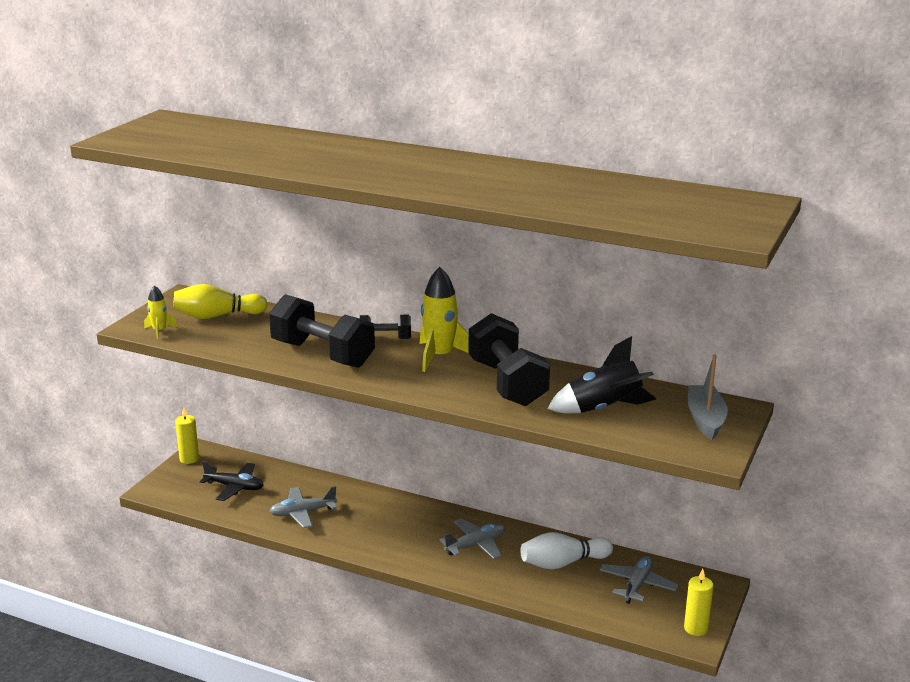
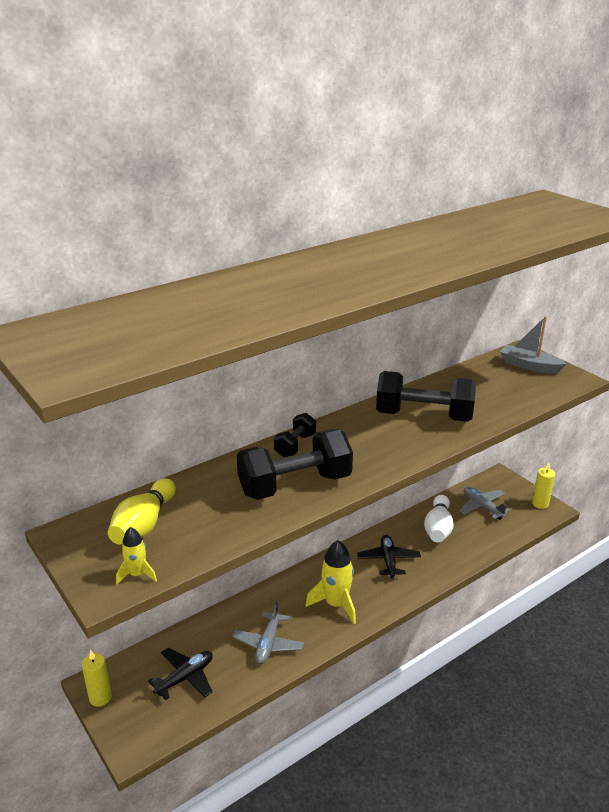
camera: 60 degrees left, 5 degrees up
(440, 356) = (353, 430): yellow rocket -> yellow rocket (336, 604)
(475, 545) = (388, 560): grey plane -> black plane
(604, 409) = (492, 393): black rocket -> none

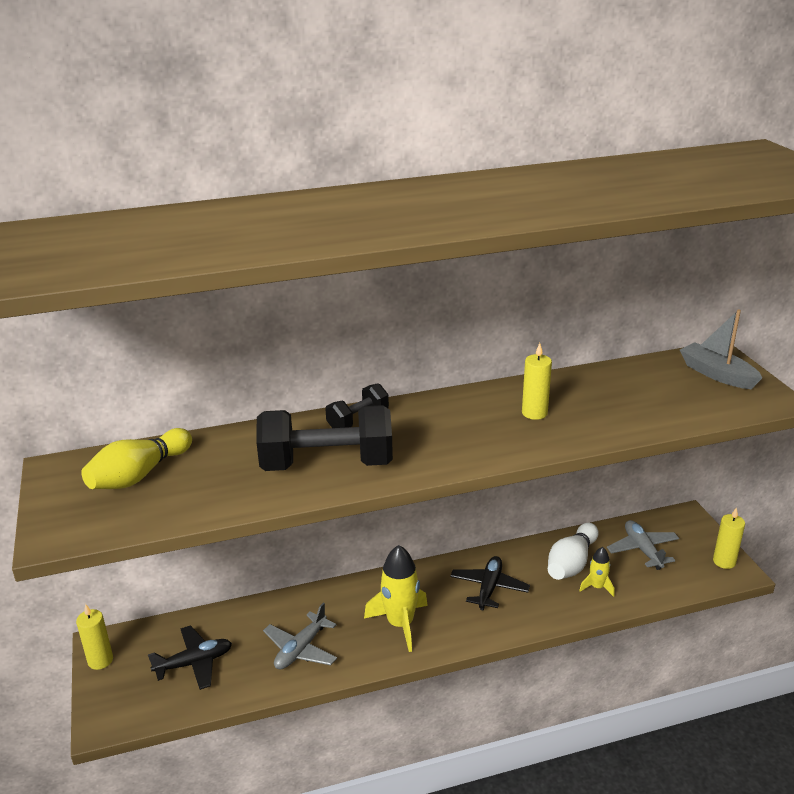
camera: 20 degrees right, 0 degrees up
(137, 574) = (97, 525): yellow rocket -> yellow rocket (597, 587)
(423, 416) = (534, 413): black dumbbell -> yellow candle

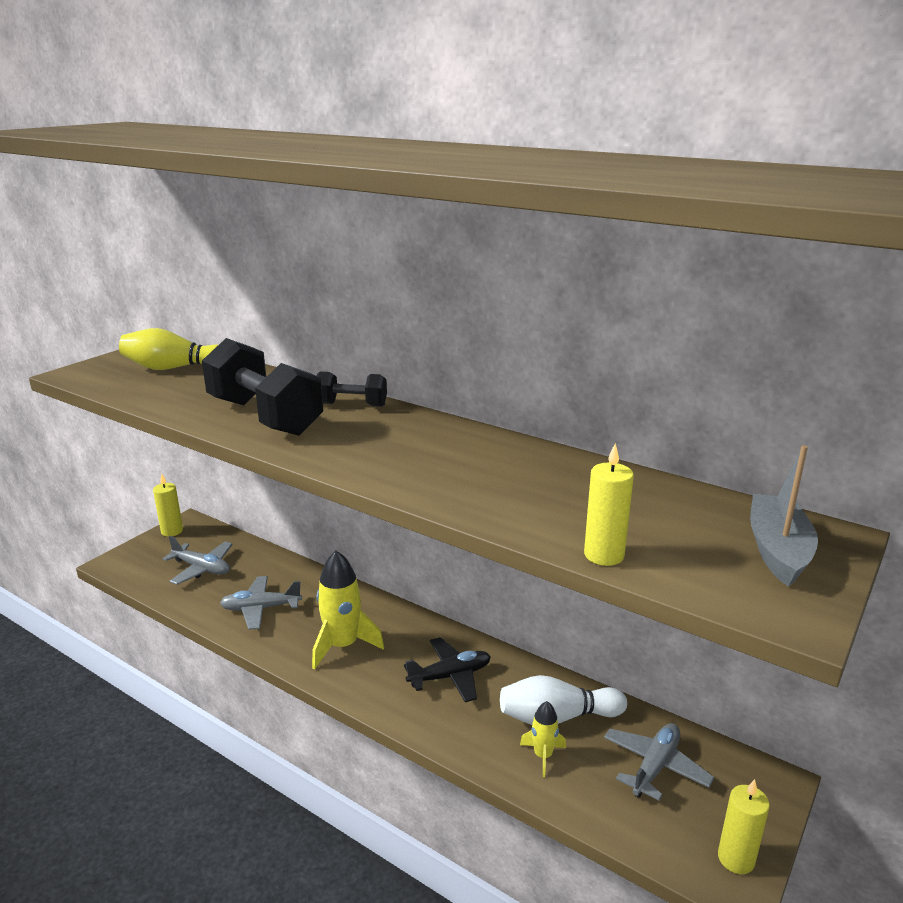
camera: 50 degrees right, 5 degrees down
(194, 663) = (202, 568): black plane -> grey plane
(534, 413) = (486, 470): yellow candle -> yellow candle (604, 555)

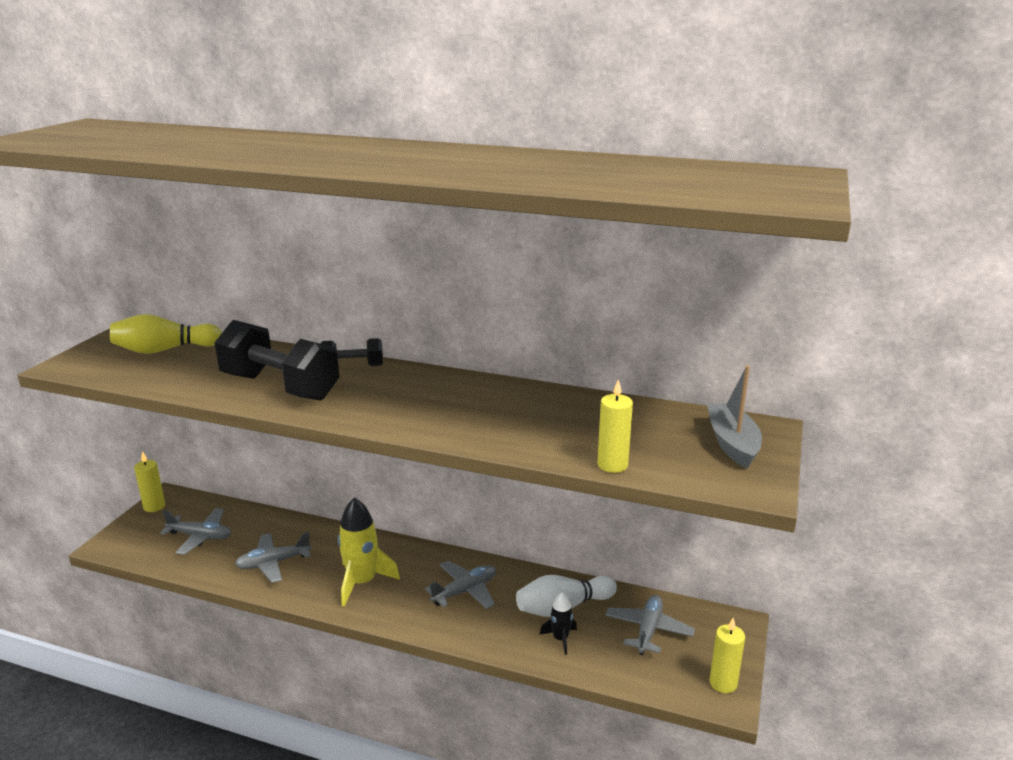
camera: 15 degrees left, 0 degrees up
(450, 676) = (465, 591): black plane -> grey plane
(543, 755) = (560, 639): yellow rocket -> black rocket

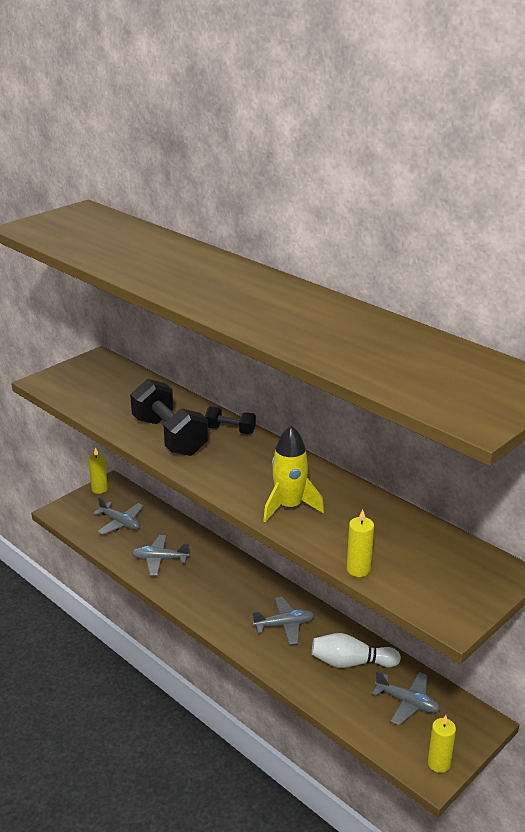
camera: 25 degrees right, 5 degrees up
(164, 350) = (111, 382): yellow bowling pin -> none
(362, 582) = (214, 594): yellow rocket -> yellow rocket (289, 506)
(560, 639) = (334, 686): black rocket -> none
(648, 630) = (407, 703): grey plane -> grey plane turned 75 degrees clockwise
(732, 444) = (467, 578): grey boat -> none

